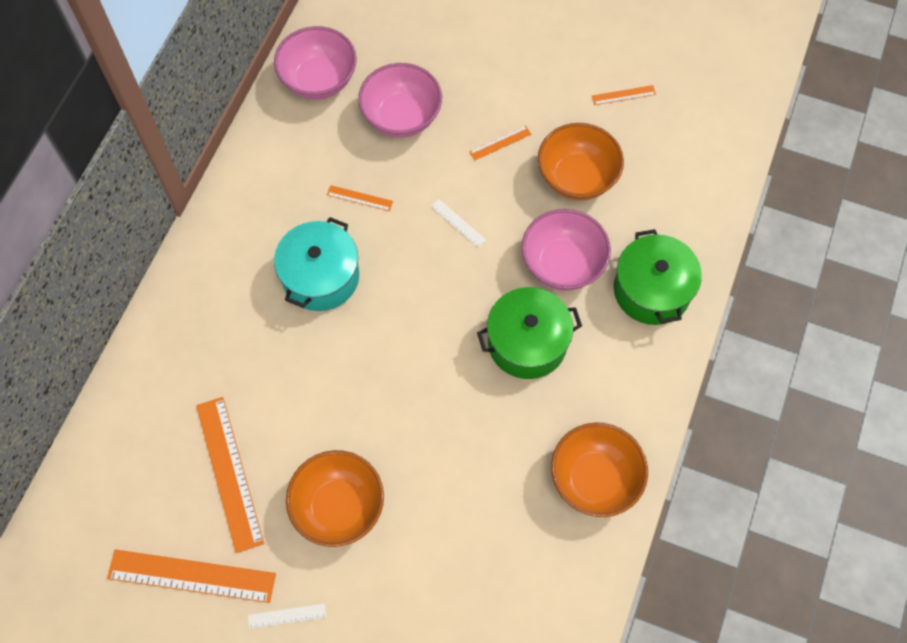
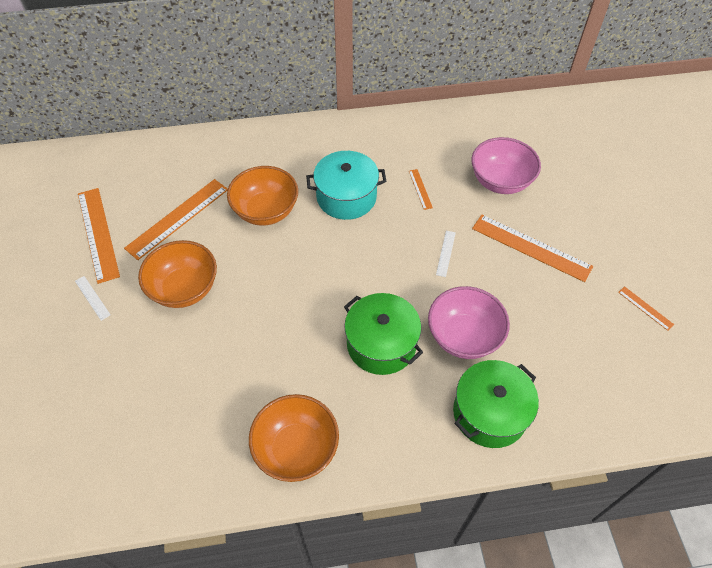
camera: 60 degrees right, 10 degrees down
(319, 80) = (488, 126): pink bowl -> none
(500, 143) = (531, 247): orange ruler -> orange ruler, size x2.17
(577, 177) = (545, 310): orange bowl -> orange bowl (266, 211)

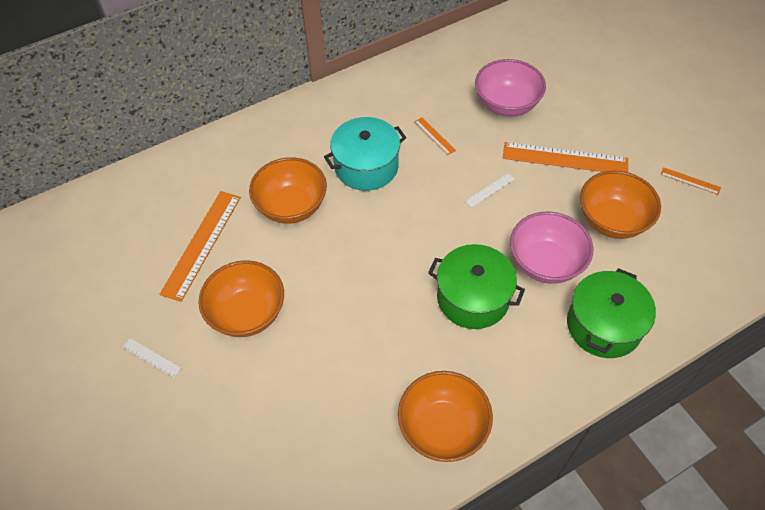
camera: 20 degrees left, 0 degrees up
(98, 234) = (122, 289): orange ruler -> none
(445, 253) = (489, 190): white ruler -> white ruler turned 60 degrees clockwise
(547, 319) = (612, 221): none -> orange bowl

